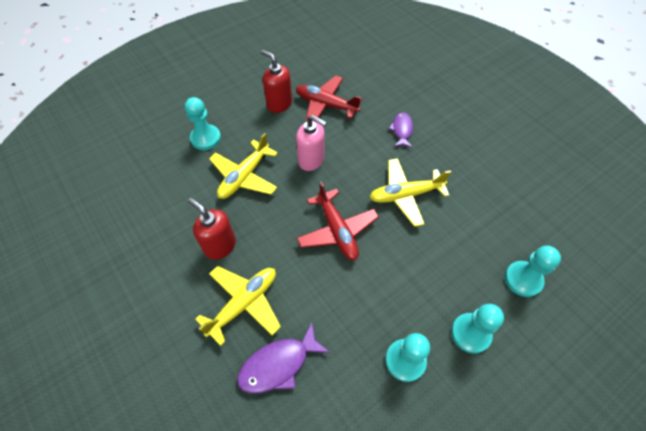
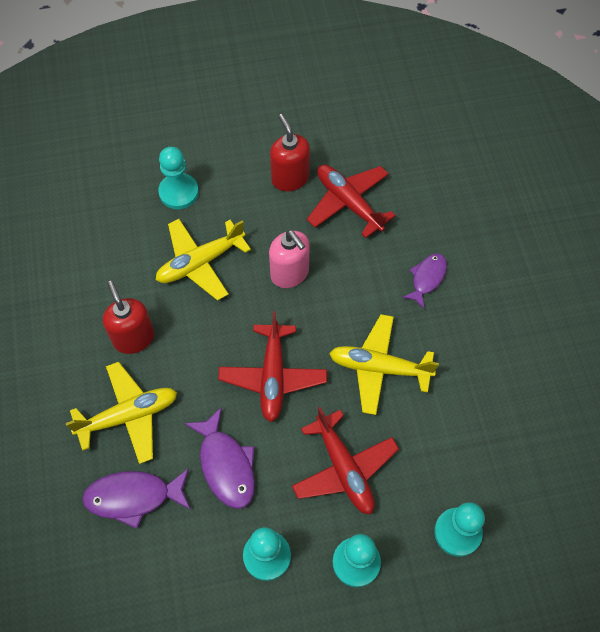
camera: 25 degrees right, 5 degrees up
(337, 307) = (226, 465): none -> purple fish
(422, 271) = (344, 468): none -> red plane

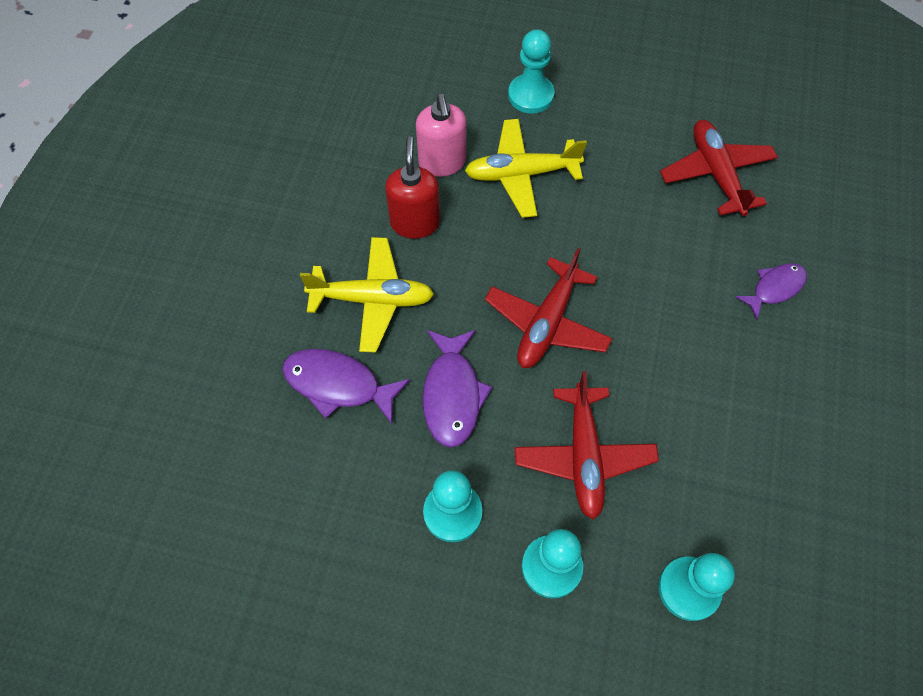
camera: 25 degrees right, 0 degrees up
(290, 178) = (660, 124): red soap dispenser -> none
(290, 273) = (615, 222): pink soap dispenser -> pink soap dispenser (442, 163)
(379, 368) = (674, 363): yellow plane -> none

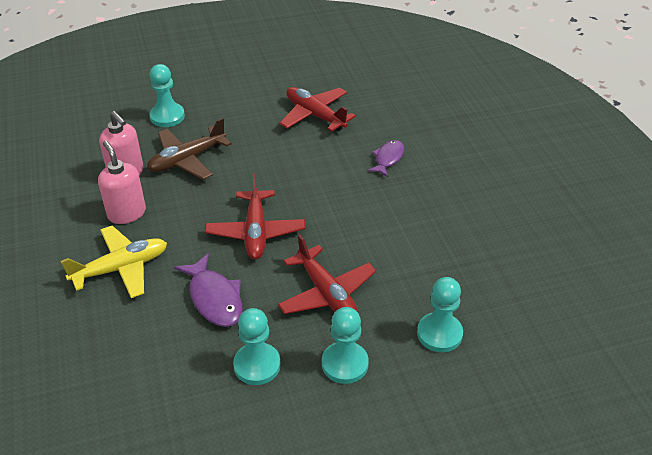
camera: 30 degrees left, 20 degrees down
(338, 385) = (125, 328): purple fish -> none
(415, 223) = (126, 213): red soap dispenser -> pink soap dispenser
(521, 174) = (187, 160): yellow plane -> brown plane

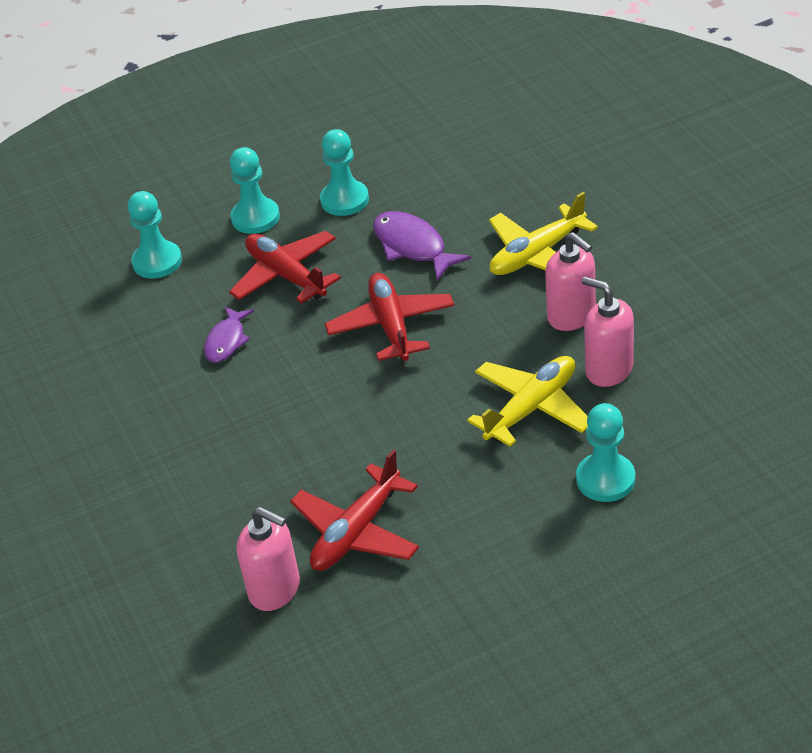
camera: 175 degrees right, 0 degrees up
(187, 160) = (531, 408): brown plane -> yellow plane
(315, 115) = (357, 531): red plane -> red plane turned 90 degrees clockwise
(366, 98) = (275, 589): none -> pink soap dispenser
(388, 158) = (227, 470): purple fish -> purple fish (227, 341)

